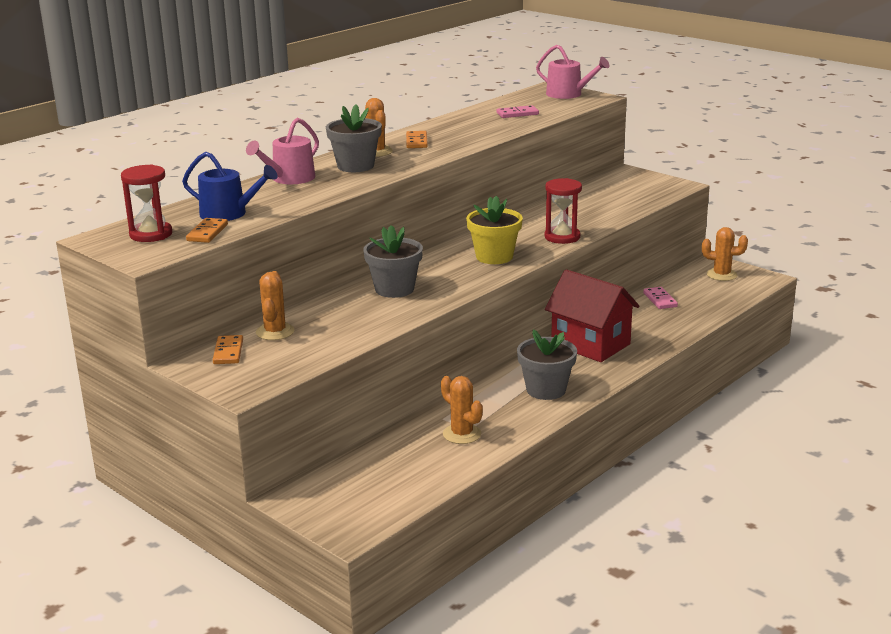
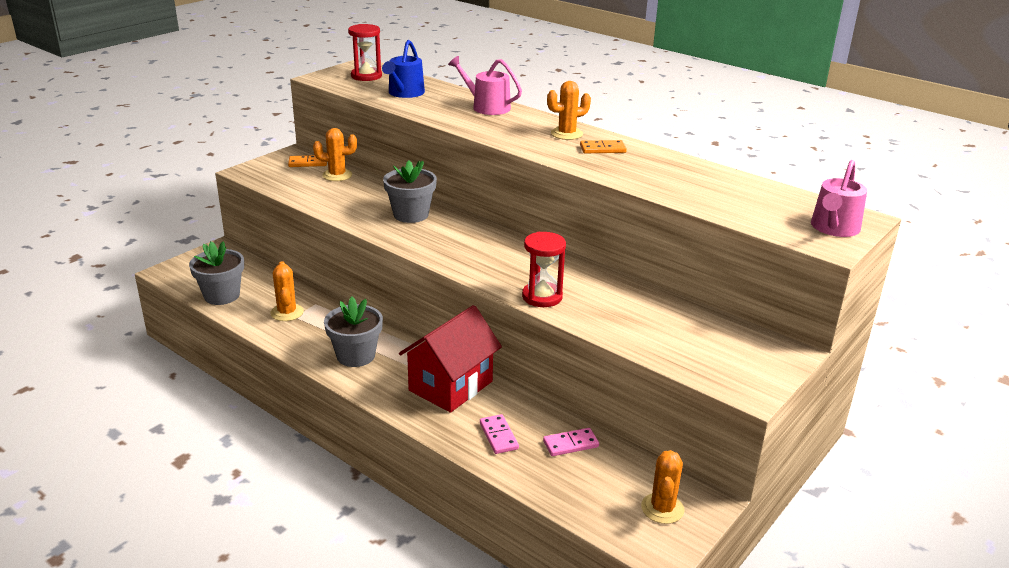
camera: 85 degrees right, 5 degrees up
(207, 233) = (365, 90): orange domino -> none
(355, 166) = (522, 127): grey flower pot -> grey flower pot (222, 295)
(462, 434) = (287, 312): orange cactus -> orange cactus turned 60 degrees counterclockwise
(494, 257) = (485, 259): yellow flower pot -> none
(517, 114) = (726, 196): pink domino -> pink domino (498, 436)

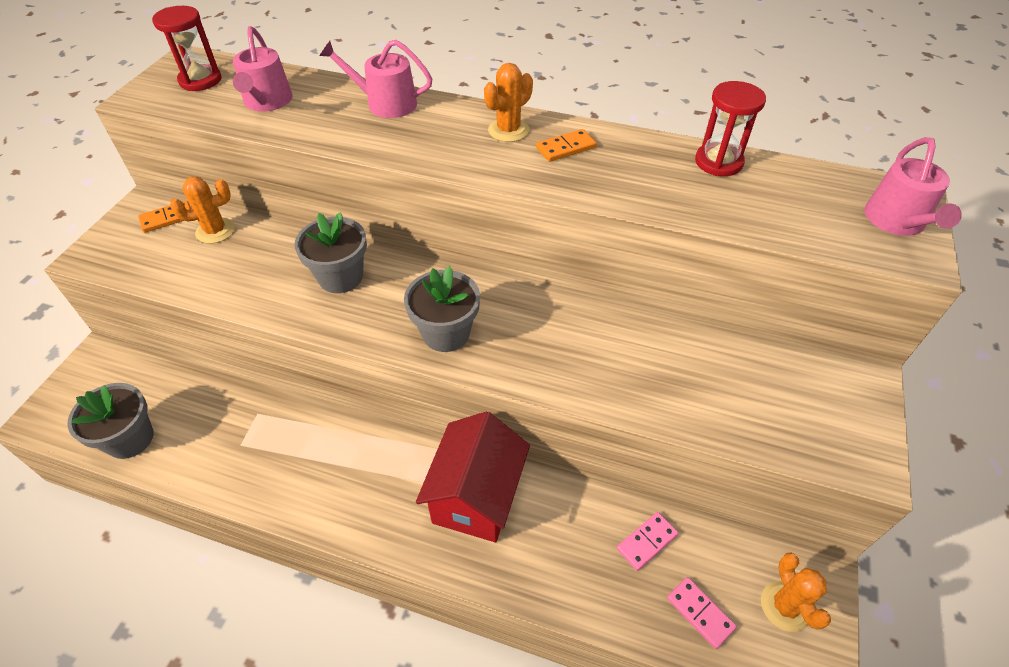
camera: 20 degrees left, 20 degrees up
(287, 312) = (227, 441): orange cactus -> none
(356, 355) = (344, 486): grey flower pot -> grey flower pot (446, 333)
(404, 93) = (267, 102): blue watering can -> pink watering can
(498, 436) = (565, 560): pink domino -> pink domino (700, 613)
(542, 297) = (565, 377): red hourglass -> red hourglass (718, 162)

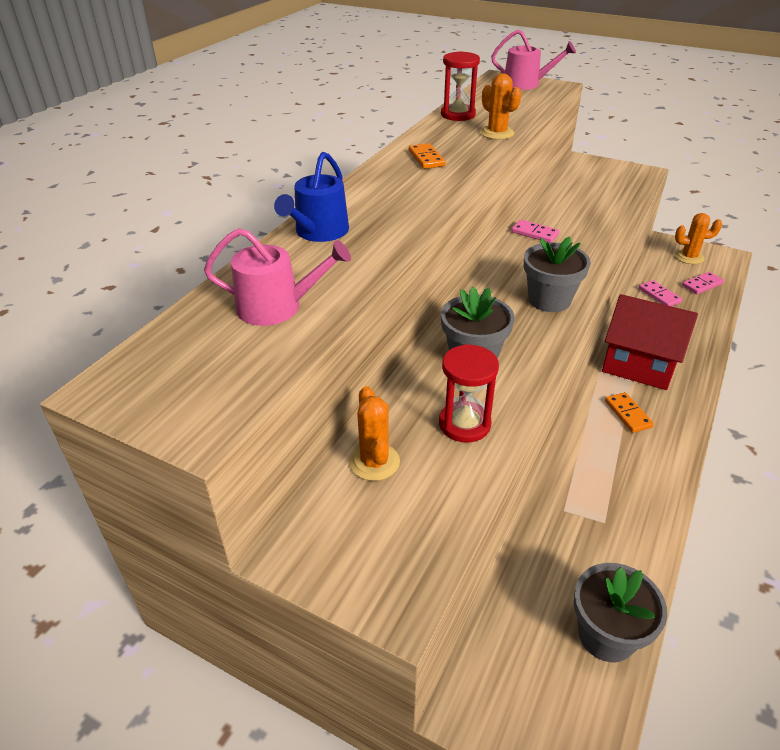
camera: 80 degrees left, 10 degrees down
(167, 218) = (333, 517): orange domino -> orange domino (627, 414)
(200, 80) = (186, 367): red hourglass -> red hourglass (464, 424)
(385, 103) = (319, 232): pink watering can -> blue watering can
(508, 130) = (392, 177): orange cactus -> orange cactus (497, 133)
(598, 320) = (534, 233): none -> pink domino

